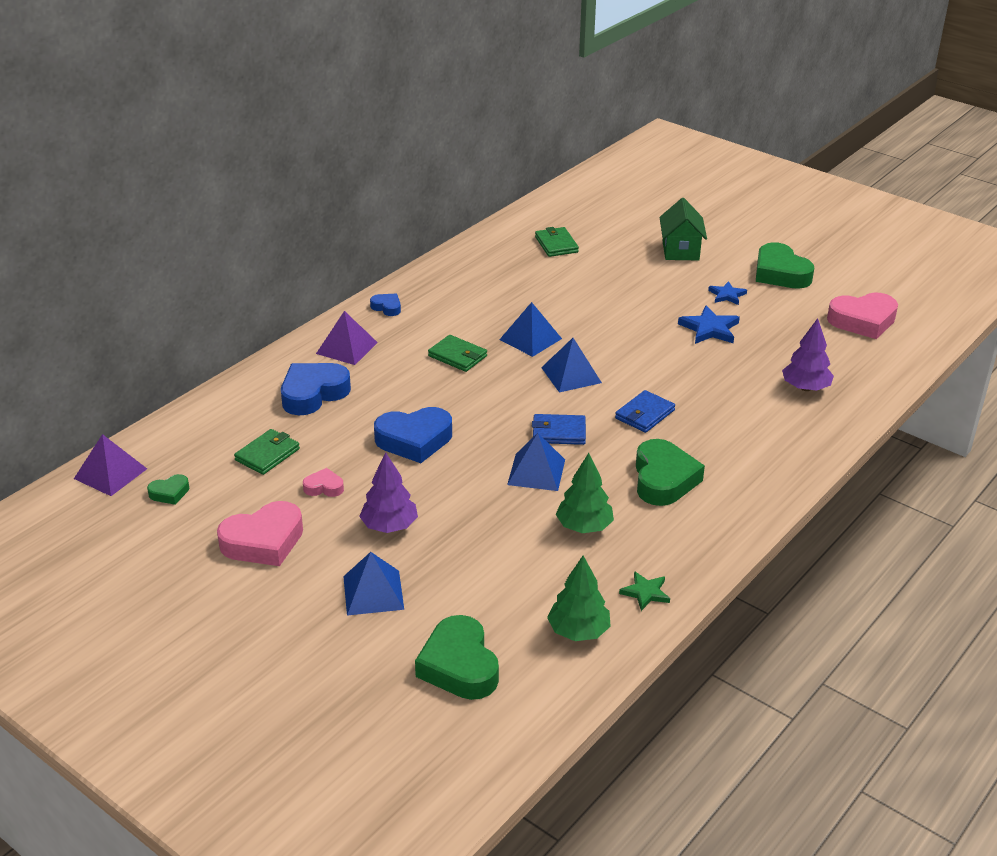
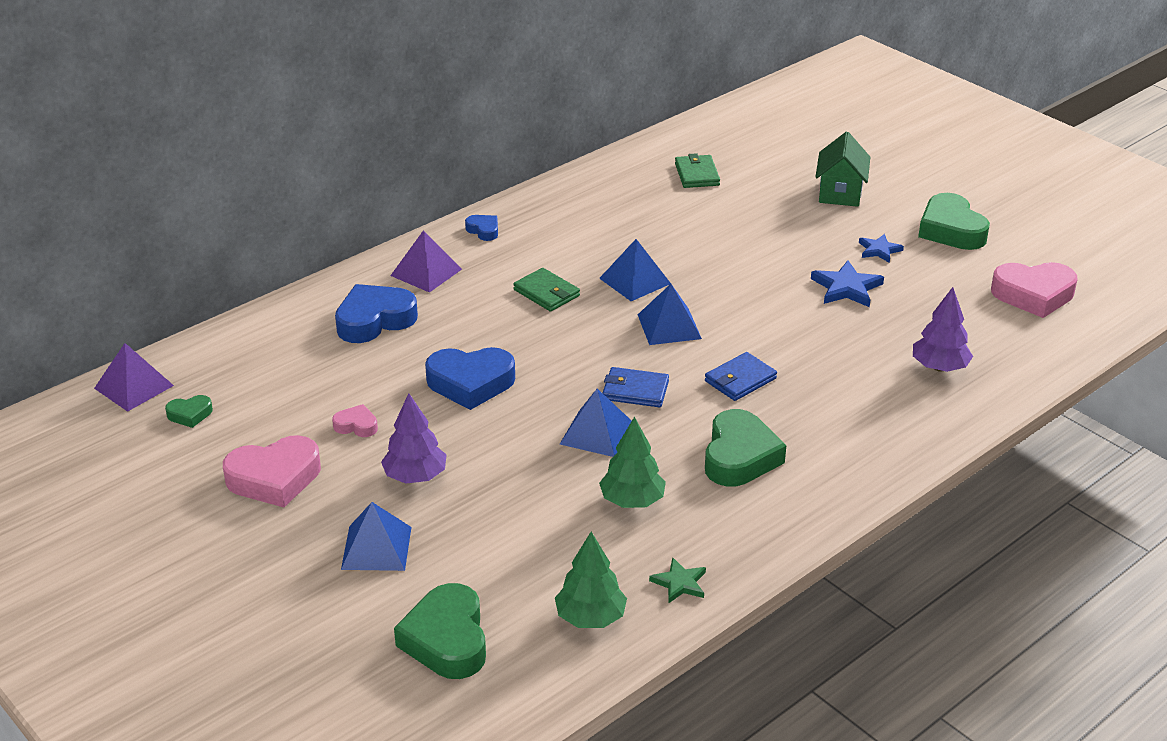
camera: 10 degrees right, 0 degrees up
(267, 454) = (306, 383): green wallet -> none

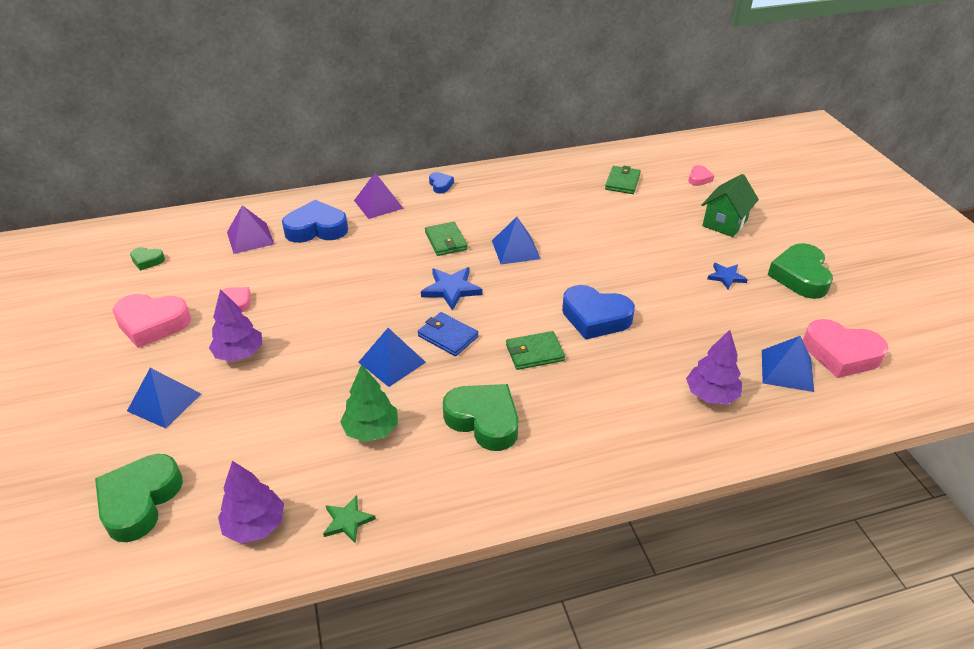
camera: 25 degrees right, 5 degrees up
(134, 387) = (135, 232): purple pyramid -> purple pyramid (250, 238)
(470, 383) = (338, 293): blue heart -> blue heart (595, 317)
(590, 618) = (255, 525): green tree -> purple tree
(669, 326) = (513, 292): blue pyramid -> blue pyramid (787, 370)
(739, 457) = (484, 420): green heart -> green heart turned 90 degrees counterclockwise
(740, 380) = (534, 353): blue wallet -> green wallet
(779, 149) = (699, 178): none -> pink heart
(846, 288) = (677, 301): blue star -> blue star (451, 289)

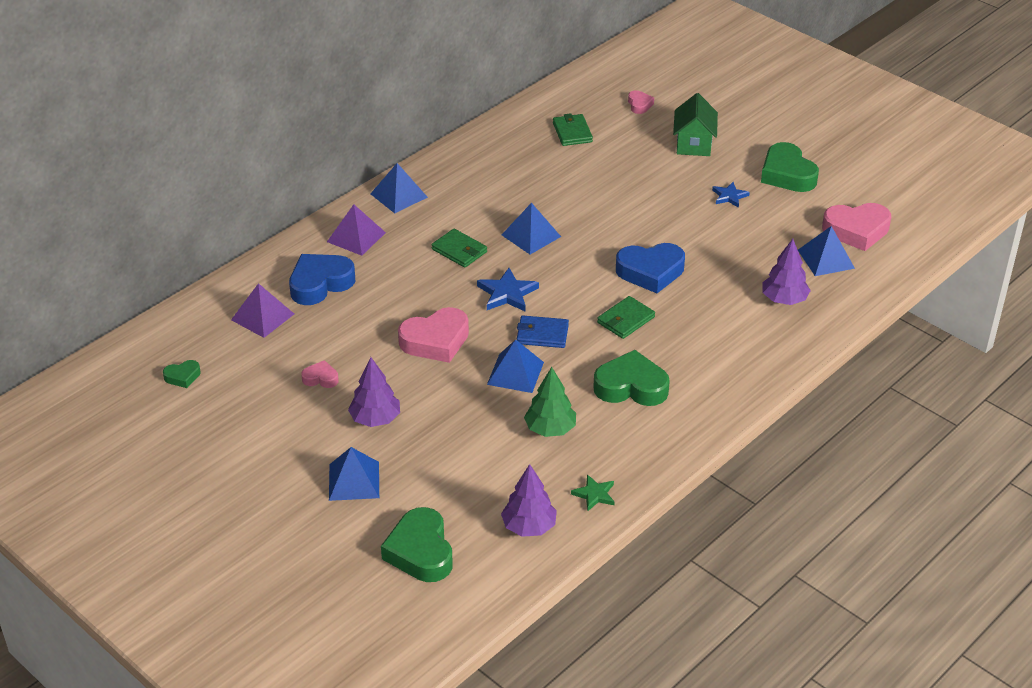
camera: 30 degrees left, 0 degrees up
(152, 324) = (262, 428): pink heart -> pink heart (435, 341)
(440, 185) = (399, 195): blue heart -> blue pyramid

